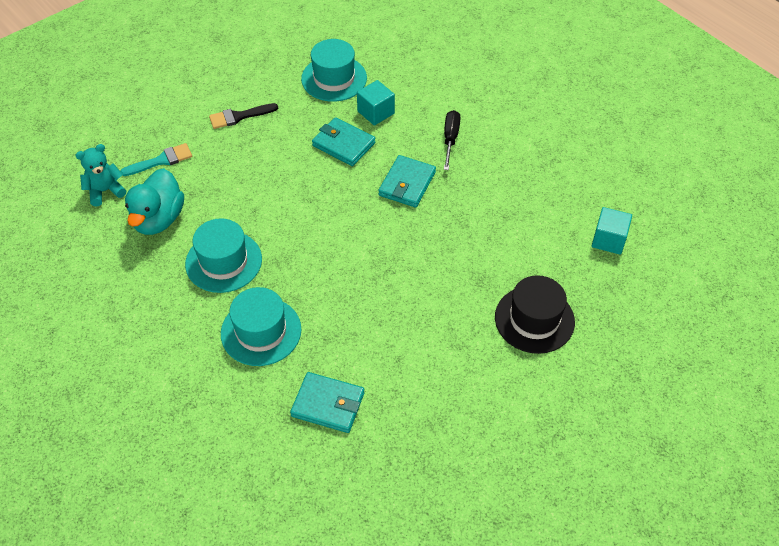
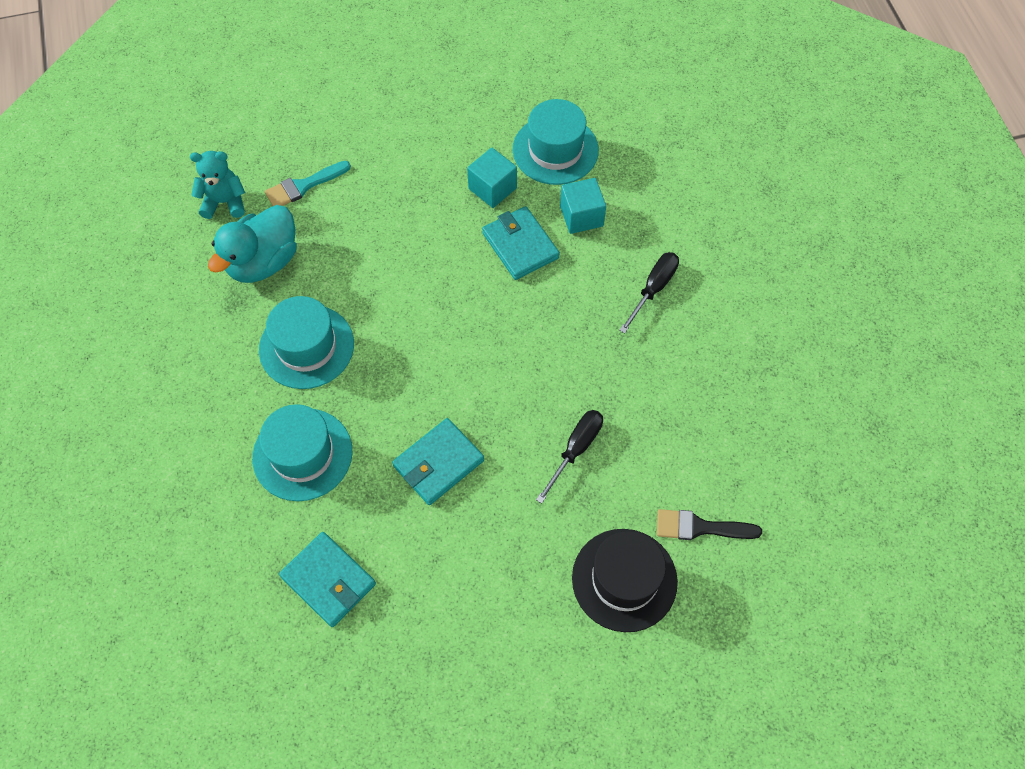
camera: 25 degrees right, 10 degrees up
(161, 160) = (303, 186): turquoise brush -> turquoise brush turned 150 degrees clockwise
(239, 116) = (418, 161): black brush -> black brush (700, 527)
(407, 184) = (568, 330): turquoise wallet -> turquoise wallet (438, 463)
(455, 254) = (575, 450): none -> black screwdriver
(608, 240) = (778, 511): turquoise cube -> turquoise cube (492, 188)

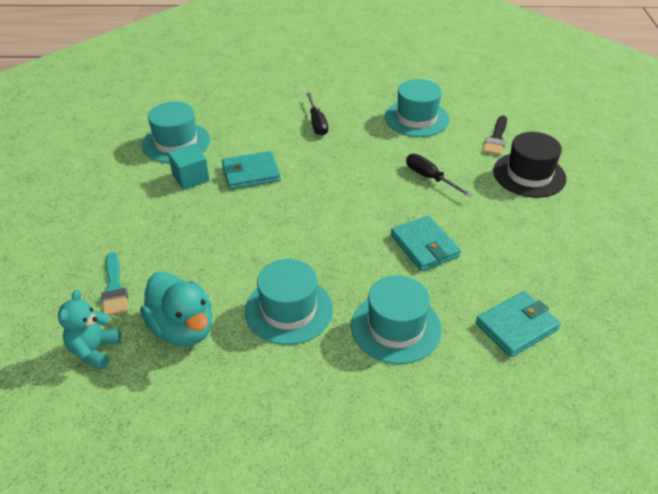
camera: 75 degrees left, 20 degrees down
(581, 216) = (241, 141): turquoise cube -> none
(653, 289) = (317, 123): black screwdriver -> black screwdriver turned 150 degrees counterclockwise
(713, 411) = (416, 118): none -> turquoise hat

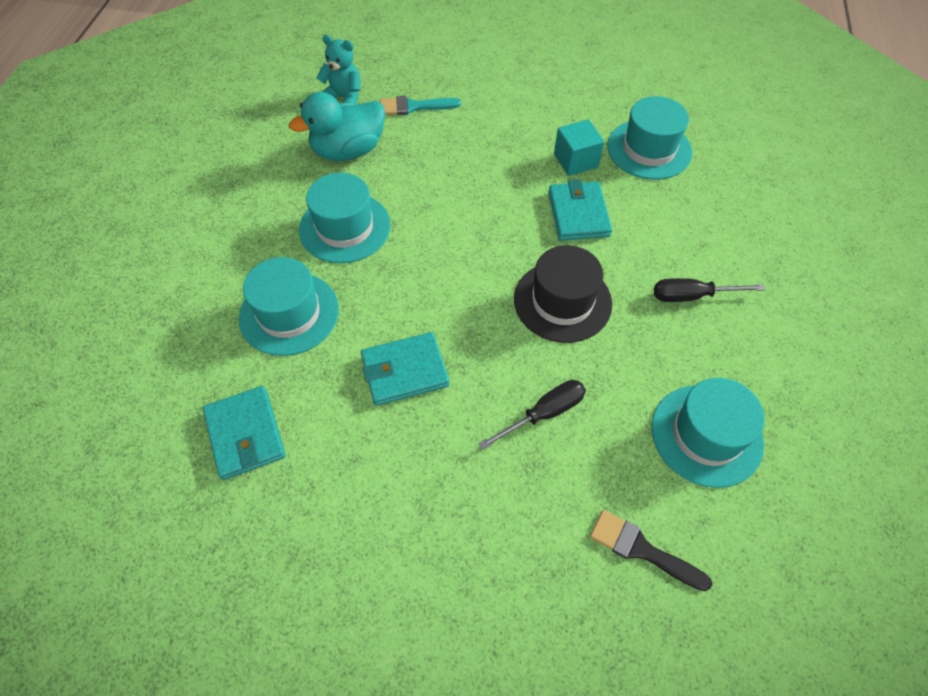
camera: 100 degrees right, 15 degrees up
(529, 175) = (533, 568): black hat -> black hat (562, 301)

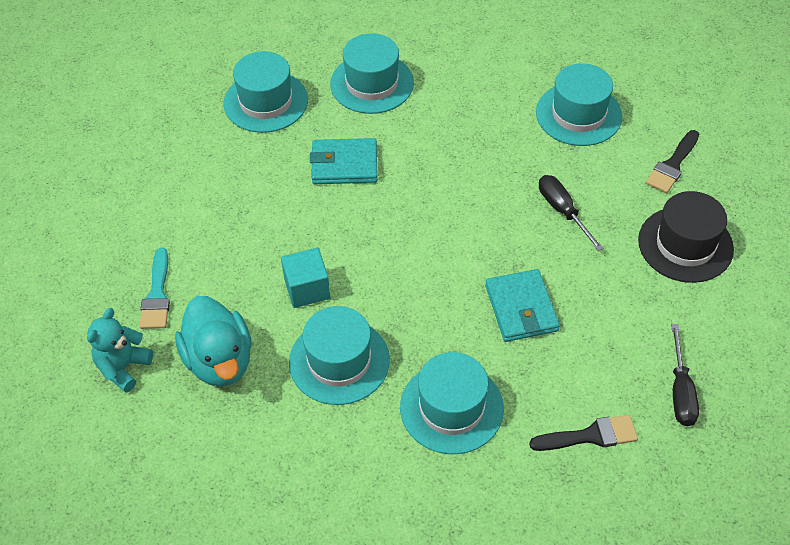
camera: 85 degrees left, 5 degrees down
(245, 434) = (590, 435): turquoise wallet -> black brush
(562, 301) = (448, 187): black hat -> black hat (685, 244)
(575, 160) = (271, 159): turquoise cube -> turquoise cube (307, 289)
(692, 296) = (447, 100): black screwdriver -> black screwdriver (680, 391)
(698, 228) = (372, 83): none -> turquoise hat

